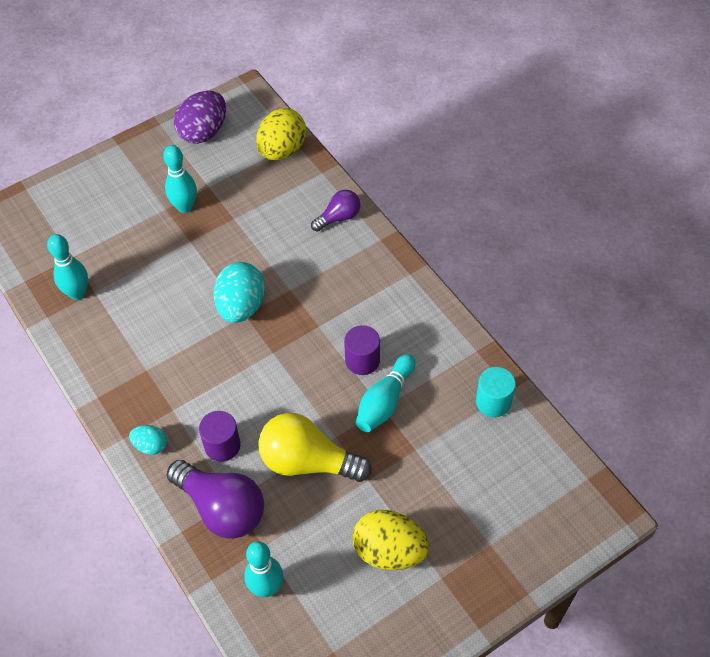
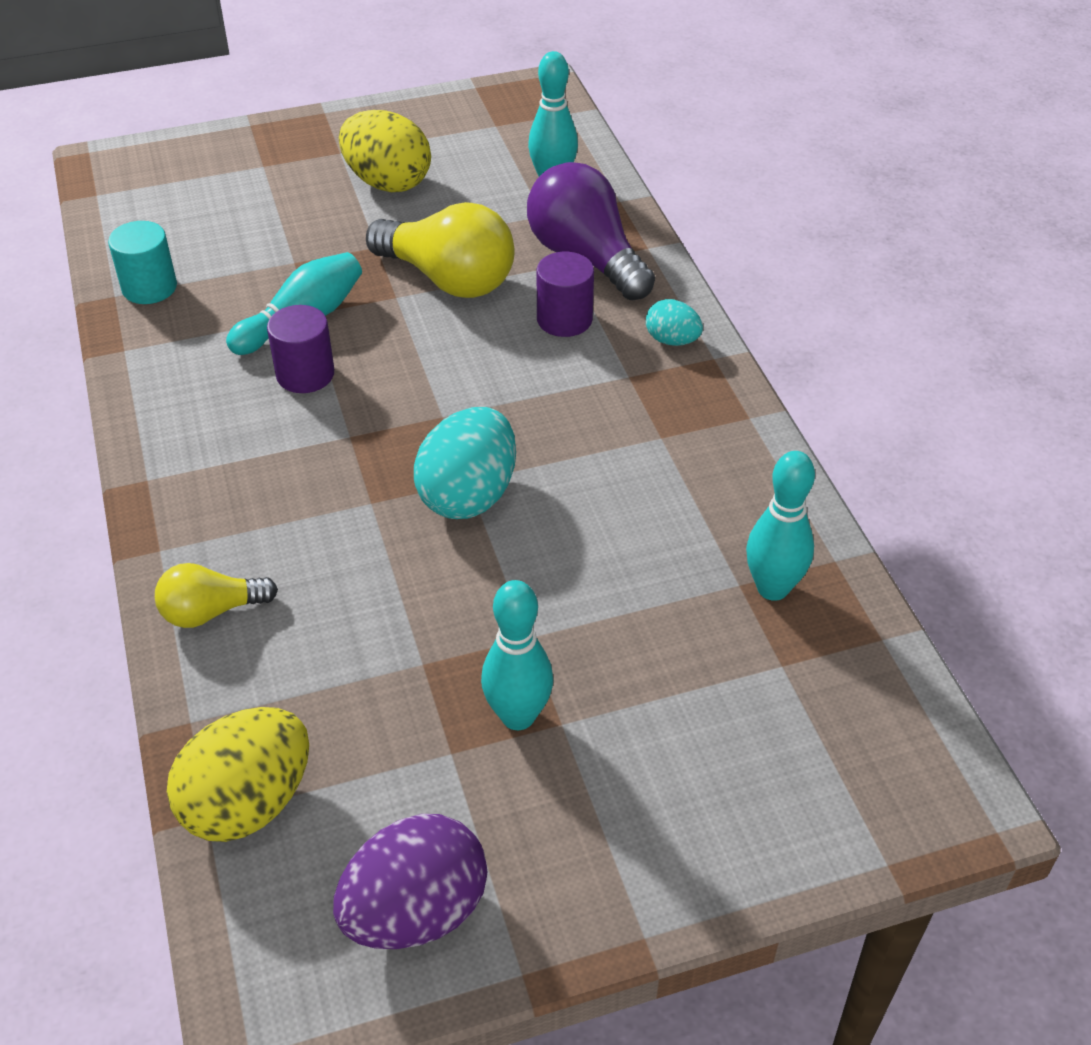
camera: 165 degrees left, 10 degrees down
(338, 217) = (211, 611): purple light bulb -> yellow light bulb

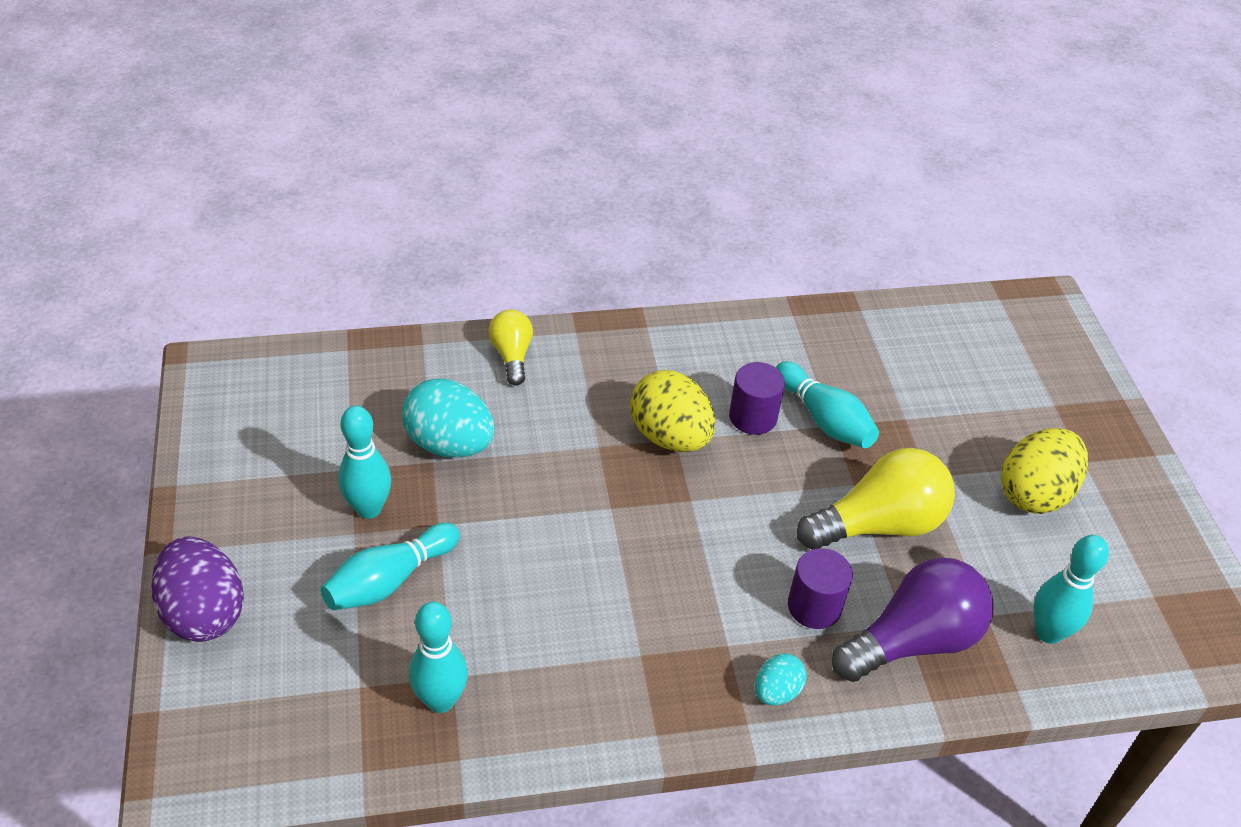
camera: 95 degrees right, 0 degrees up
(149, 287) = (870, 329): turquoise cylinder -> none
(248, 803) = (350, 368): yellow egg -> yellow egg (670, 436)
(415, 912) = (241, 439): purple egg -> purple egg (204, 612)
(448, 279) = (879, 524): yellow light bulb -> yellow light bulb turned 150 degrees counterclockwise
(468, 495) = (594, 506): turquoise egg -> turquoise egg (450, 444)
(626, 669) = (389, 580): none -> turquoise bowling pin

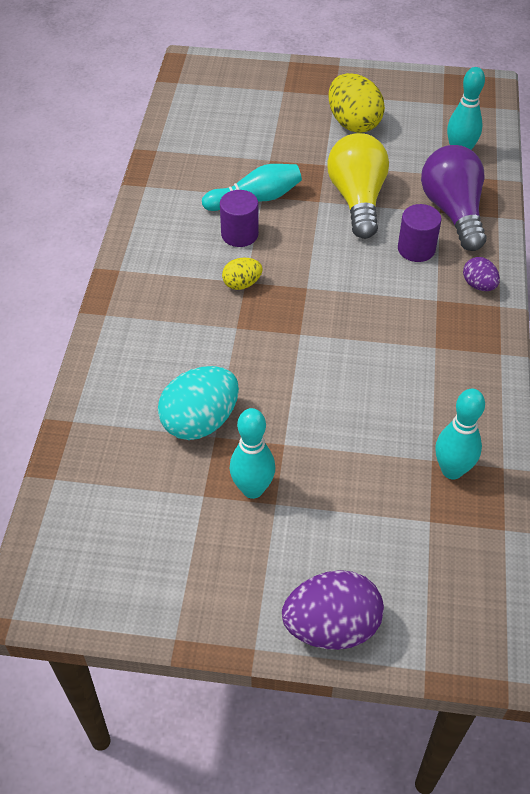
camera: 70 degrees left, 5 degrees up
(389, 580) = (332, 486): turquoise bowling pin -> none
(512, 355) = (115, 361): yellow light bulb -> none
(670, 436) = (242, 284): yellow egg -> yellow egg, size x0.53
(776, 692) = (478, 285): turquoise egg -> purple egg

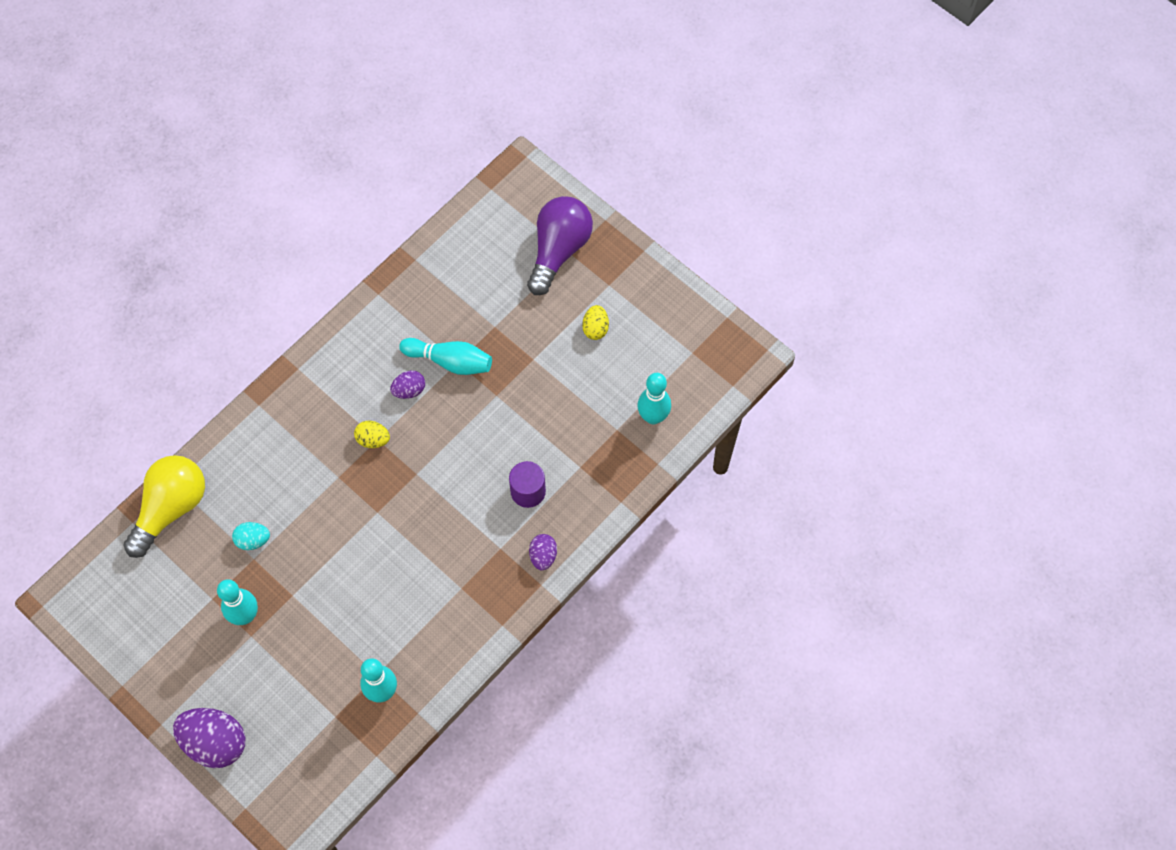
camera: 35 degrees right, 15 degrees up
(200, 421) = (253, 540): turquoise egg -> turquoise egg, size x0.53
(239, 234) = (409, 390): purple cylinder -> purple egg
(353, 123) = (595, 328): yellow egg -> yellow egg, size x0.53
(357, 199) = (527, 413): yellow light bulb -> yellow light bulb (171, 508)
(453, 211) = (590, 474): purple light bulb -> purple light bulb (559, 250)

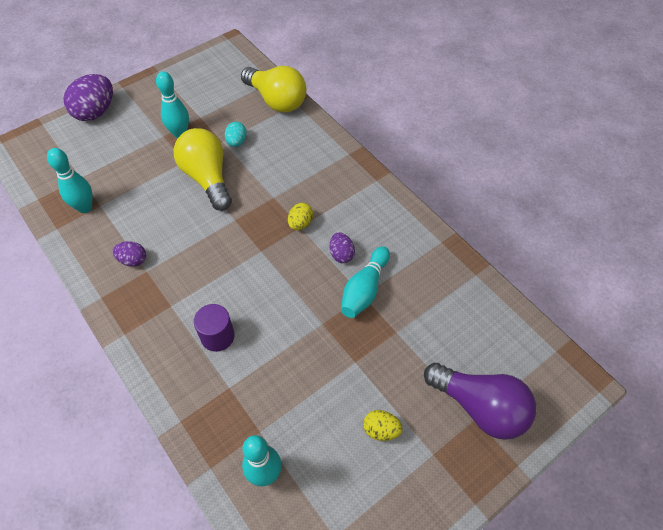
camera: 100 degrees right, 10 degrees down
(317, 559) = (207, 178): none -> yellow light bulb
(543, 556) = (150, 340): purple egg -> purple egg (133, 260)

